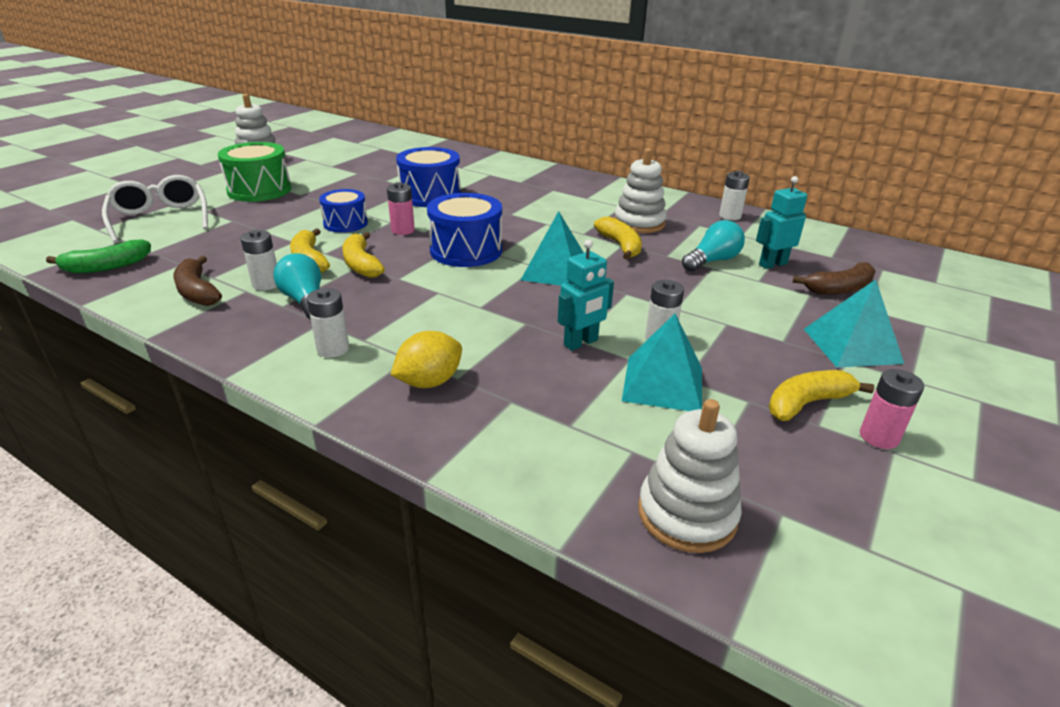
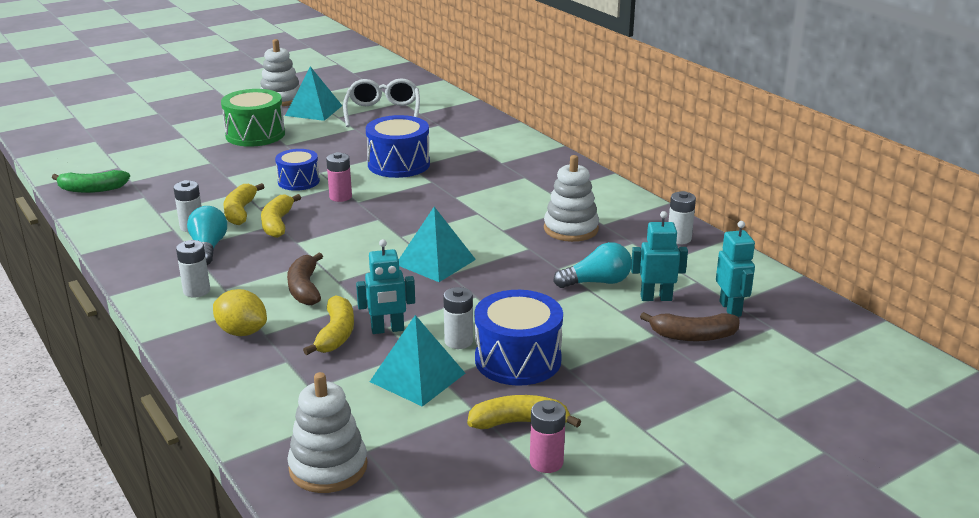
camera: 25 degrees right, 5 degrees down
(160, 218) = (158, 151): white glasses -> white glasses (383, 112)
(197, 292) = (139, 223): brown banana -> brown banana (304, 288)
(429, 382) = (242, 332): yellow lemon -> yellow lemon turned 45 degrees clockwise
(466, 250) = (376, 227): blue drum -> blue drum (518, 359)
(620, 246) = (523, 249): yellow banana -> yellow banana (336, 334)
(836, 261) = (730, 309): none -> turquoise robot
(852, 345) = (628, 389): turquoise pyramid -> turquoise pyramid (313, 110)

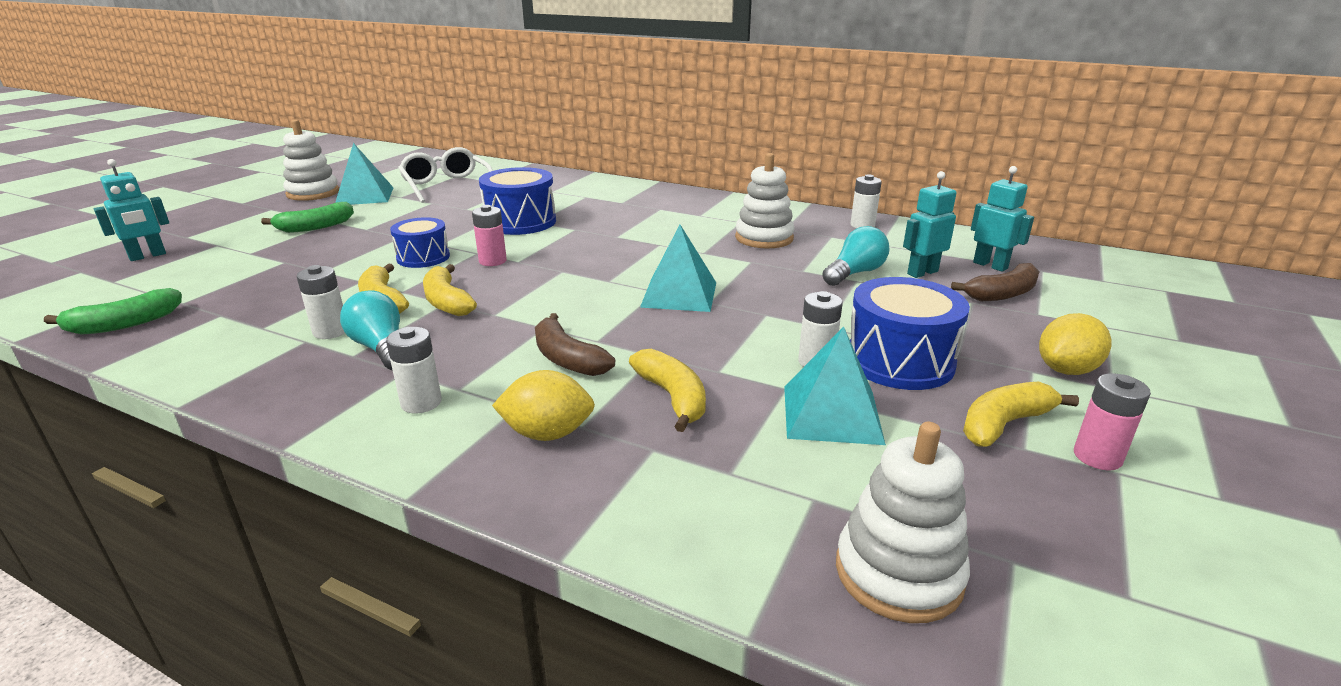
camera: 30 degrees left, 0 degrees up
(255, 134) = (316, 227): green drum -> green banana
(387, 330) = (725, 374): turquoise robot -> turquoise robot (148, 256)
(632, 407) = (1066, 370): none -> yellow lemon

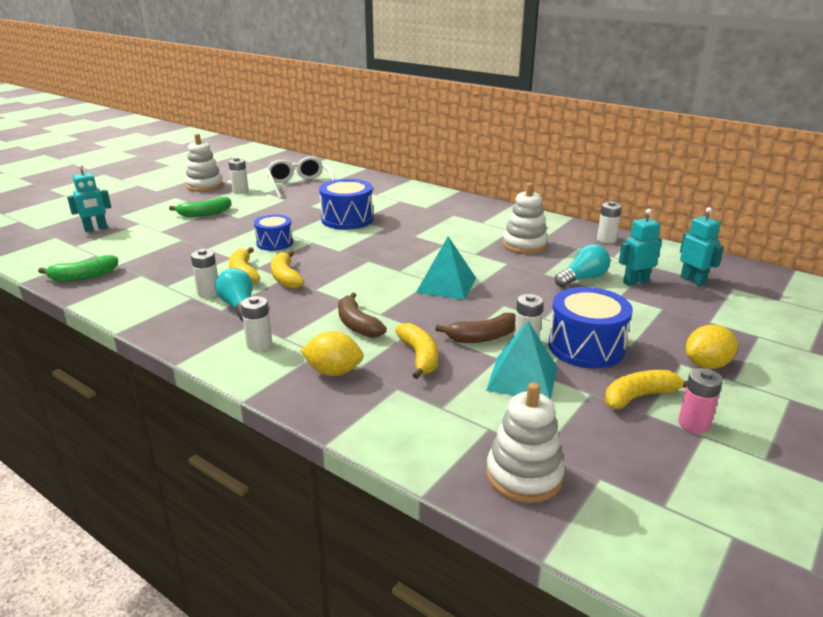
camera: 10 degrees right, 0 degrees up
(364, 196) = (240, 190): turquoise pyramid -> white battery
(492, 261) = (321, 249): pink battery -> none
(1002, 294) = (690, 304): brown banana -> brown banana (483, 337)

